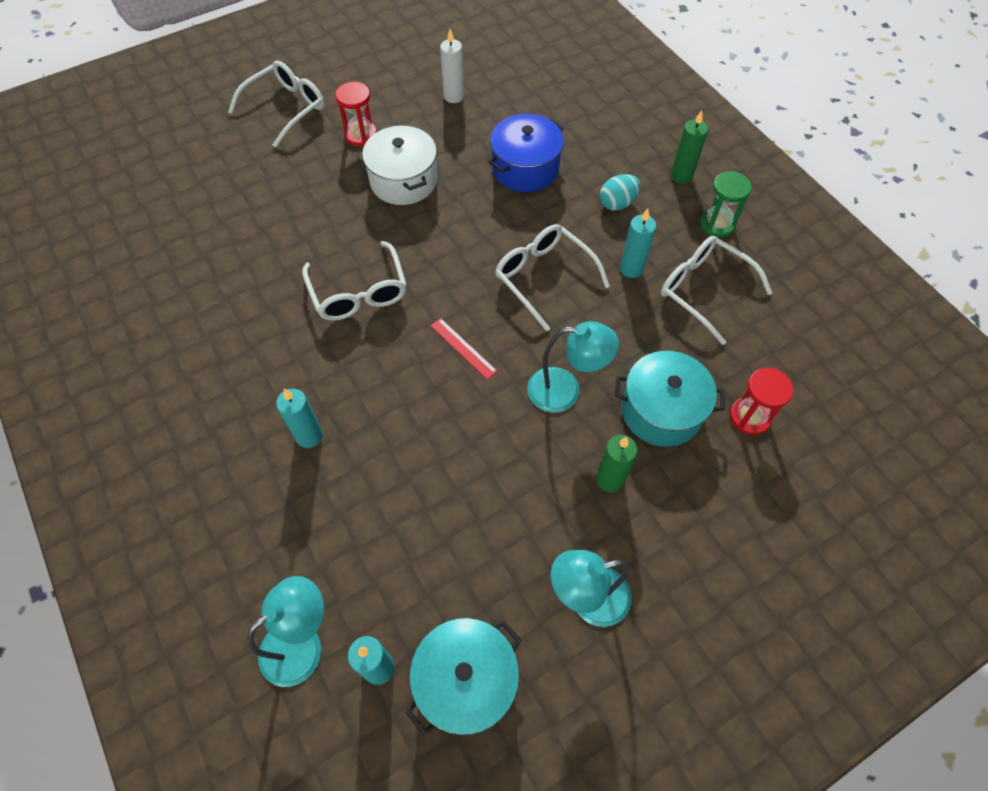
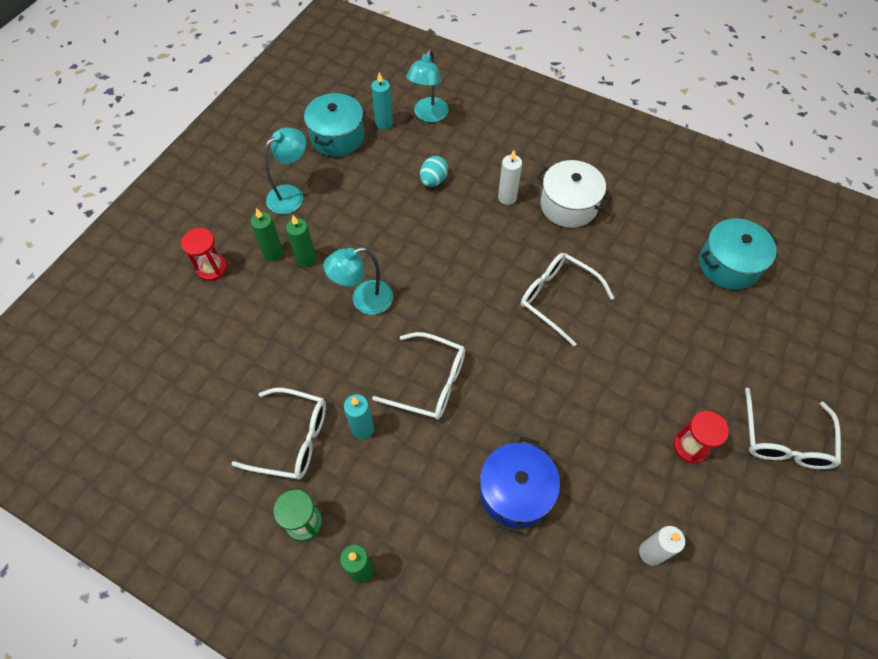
camera: 150 degrees right, 0 degrees up
(309, 436) = (507, 197): turquoise candle -> white candle
(403, 181) = (610, 416): white pot -> white pot (568, 205)
(463, 348) = (453, 295): red ruler -> none
(617, 203) = (408, 496): turquoise egg -> turquoise egg (433, 180)
(649, 512) = (273, 253): none -> green candle
(661, 411) = (290, 319): turquoise pot -> turquoise pot (728, 265)
(749, 417) = (224, 345): red hourglass -> red hourglass (212, 268)

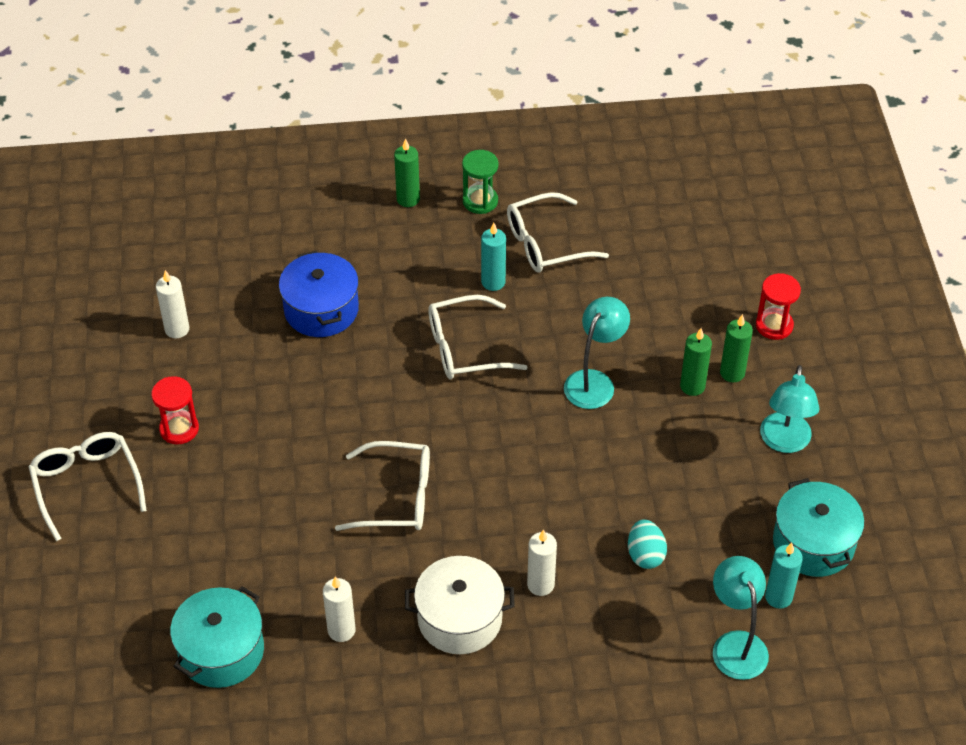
camera: 145 degrees right, 10 degrees down
(645, 236) = (341, 630): none -> white candle

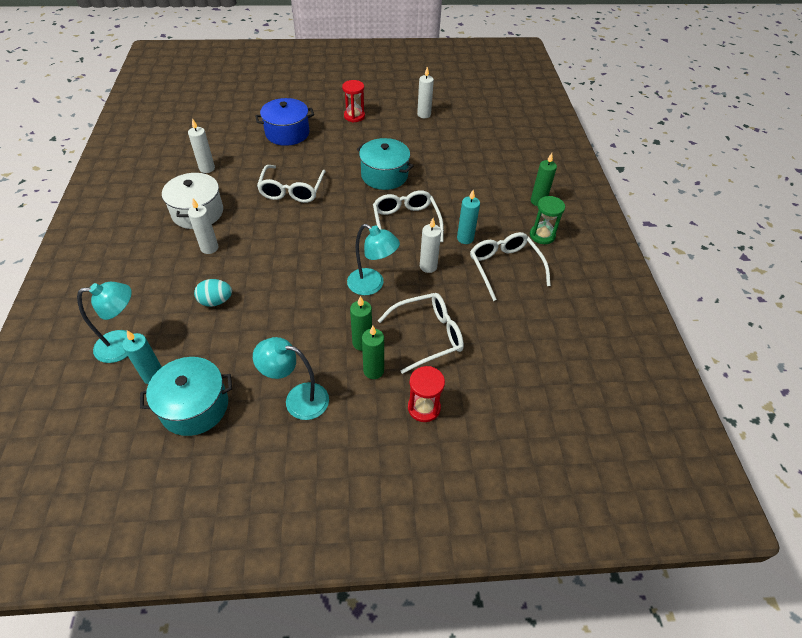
camera: 90 degrees right, 0 degrees up
(86, 484) = (323, 91): white glasses -> white glasses (428, 335)
(221, 651) = (210, 130): turquoise pot -> turquoise pot (384, 175)
(321, 309) = (439, 164): blue pot -> blue pot (287, 133)
(552, 322) = (428, 266): none -> white candle

